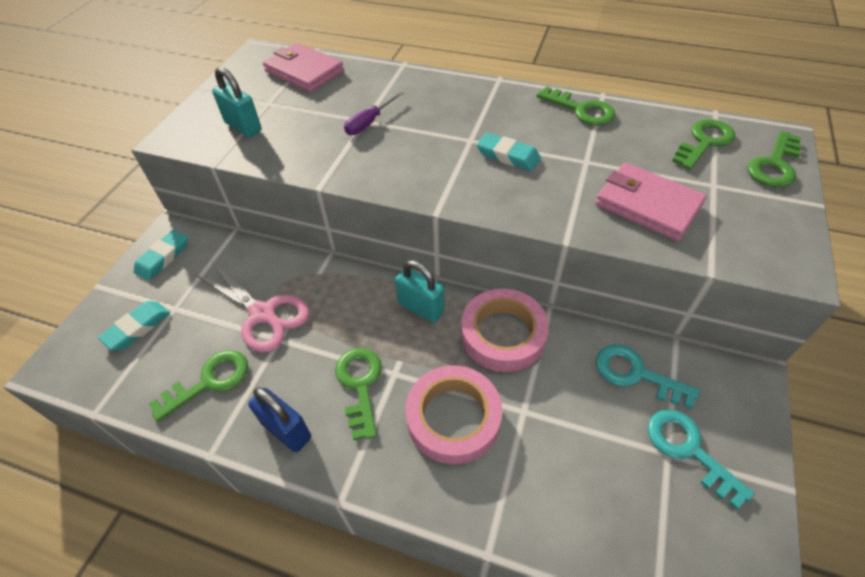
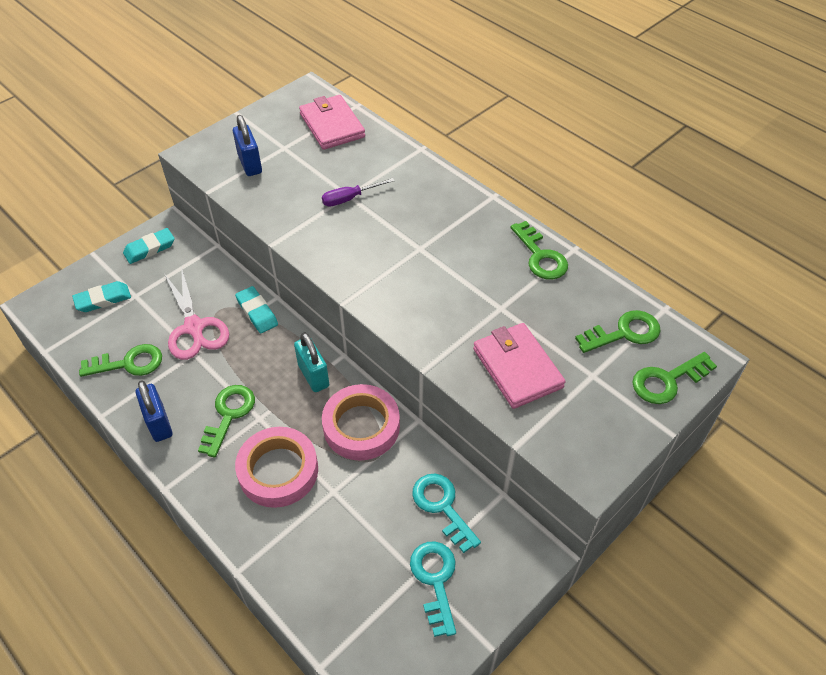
camera: 25 degrees right, 0 degrees up
(243, 127) = (250, 164): turquoise padlock -> blue padlock
(508, 156) = (439, 275): turquoise eraser -> turquoise eraser (257, 312)

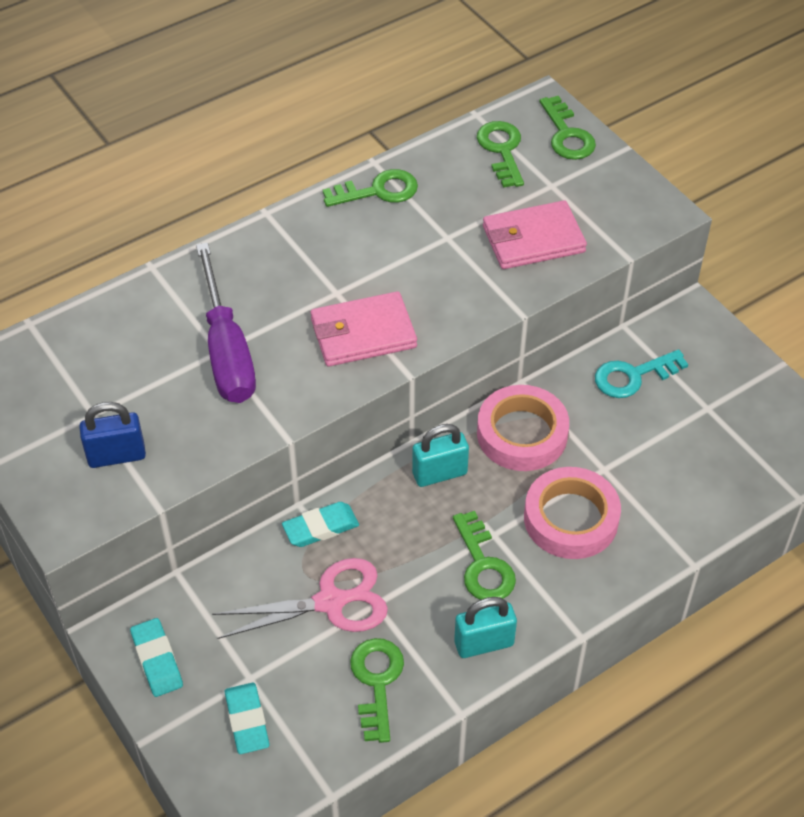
camera: 80 degrees left, 0 degrees up
(159, 423) = (484, 643): blue padlock -> turquoise padlock
(229, 415) = (483, 565): green key -> green key turned 135 degrees counterclockwise
(332, 125) = (65, 355): pink wallet -> pink wallet (363, 333)
(350, 198) = (227, 350): purple screwdriver -> purple screwdriver, size x2.00
(435, 580) = (714, 394): turquoise key -> none

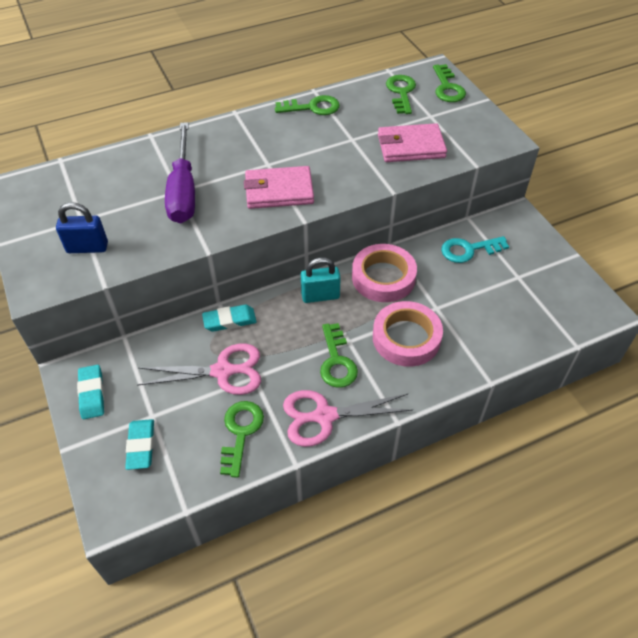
camera: 10 degrees right, 0 degrees up
(484, 643) = (324, 416): turquoise padlock -> pink scissors

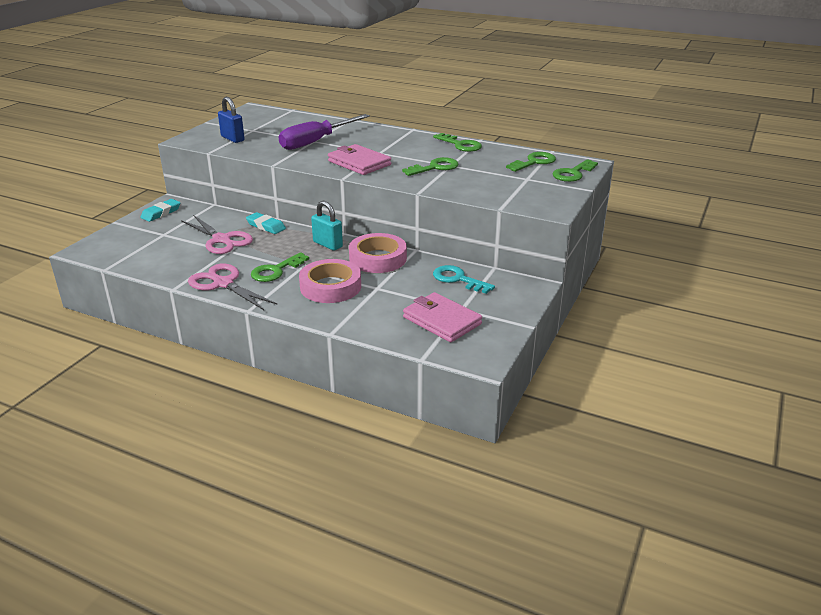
camera: 50 degrees right, 20 degrees down
(141, 446) = (138, 240): turquoise eraser -> none
(241, 432) = (180, 263): green key -> green key (435, 167)
(410, 146) = (478, 183): pink wallet -> pink wallet (441, 320)

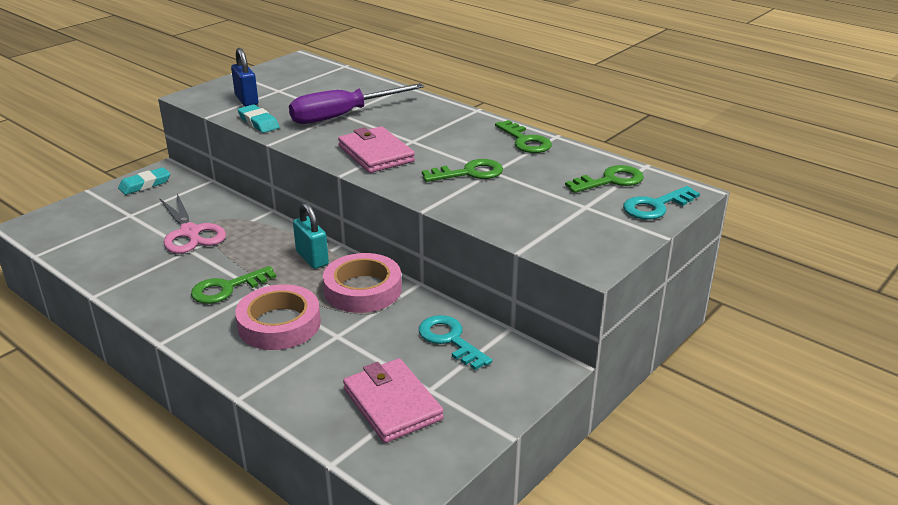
camera: 15 degrees right, 0 degrees up
(223, 284) = (154, 298): pink scissors -> none
(266, 226) = (253, 220): turquoise eraser -> turquoise eraser (258, 122)
(573, 173) = (655, 206): green key -> turquoise key

